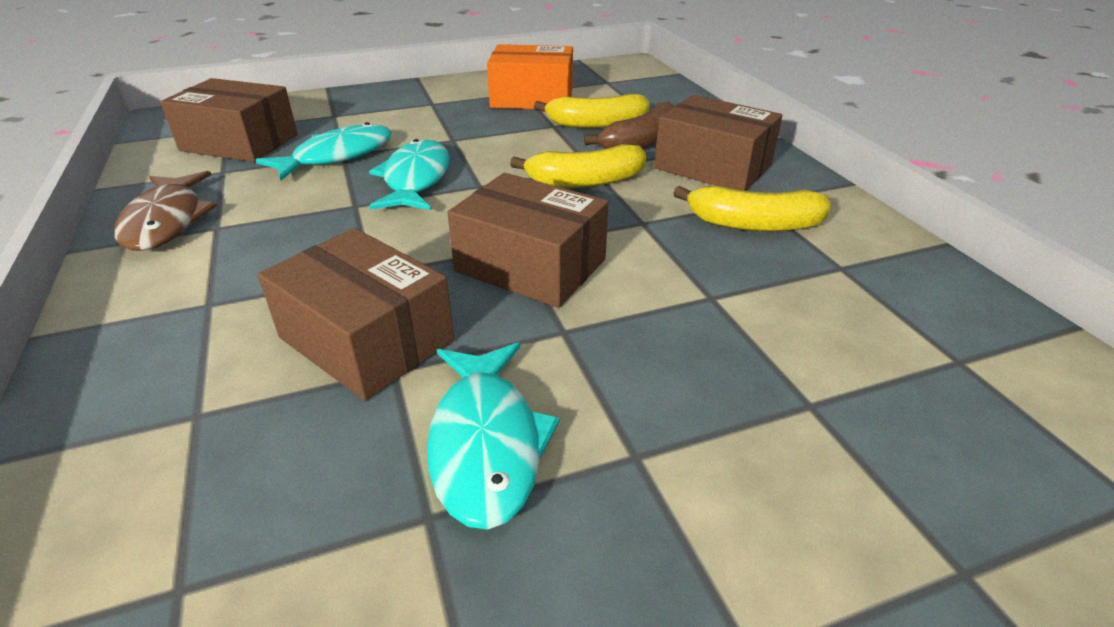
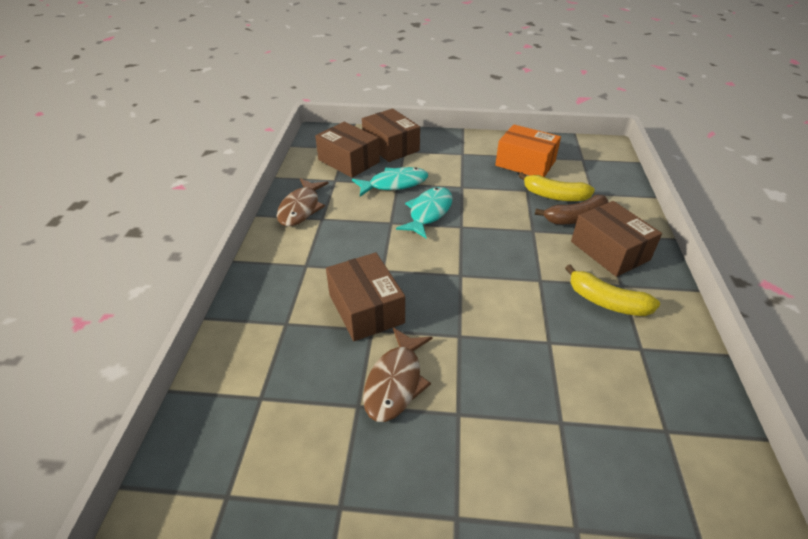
camera: 25 degrees right, 5 degrees up
(486, 443) = (395, 382): turquoise fish -> brown fish
(530, 265) = (462, 290): brown box -> brown box (390, 146)
(585, 181) = (523, 240): yellow banana -> none

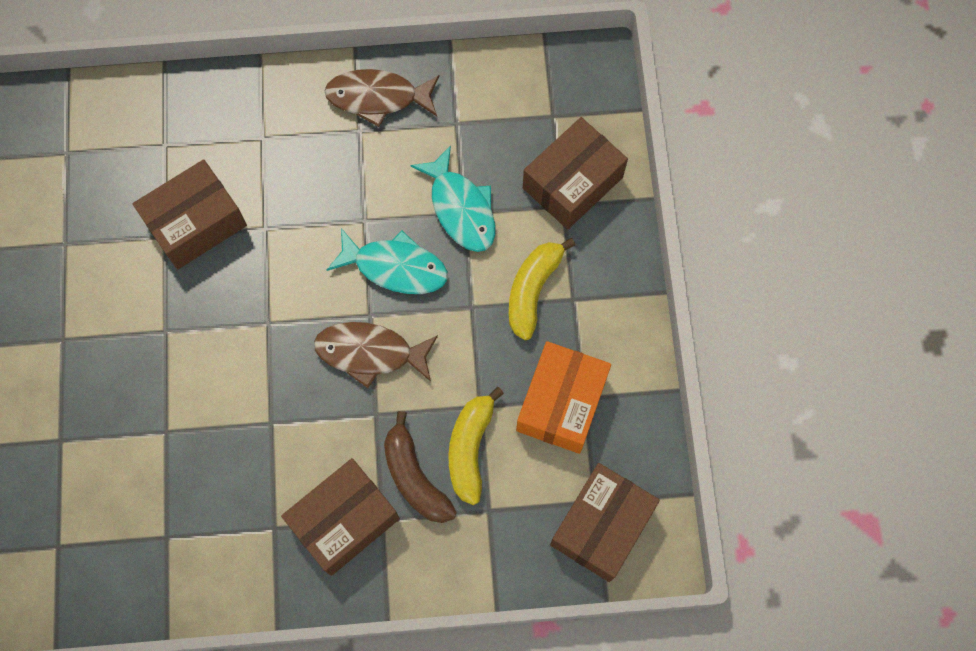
camera: 80 degrees right, 30 degrees up
(349, 161) = (514, 129): brown box -> brown box (602, 526)
(395, 382) = (95, 273): brown fish -> brown fish (370, 353)
(606, 301) = (240, 505): yellow banana -> yellow banana (533, 290)

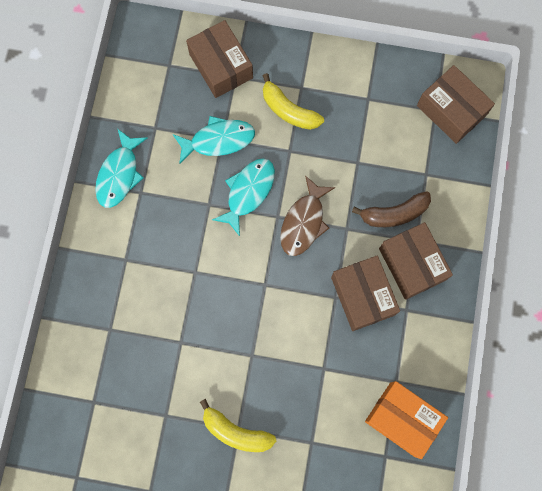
camera: 75 degrees left, 5 degrees up
(196, 223) = (177, 319): brown box -> brown box (362, 296)
(378, 98) = (119, 174): brown fish -> turquoise fish
(470, 448) = (383, 175): yellow banana -> yellow banana (235, 431)
(561, 403) = (368, 113): orange box -> orange box (402, 419)

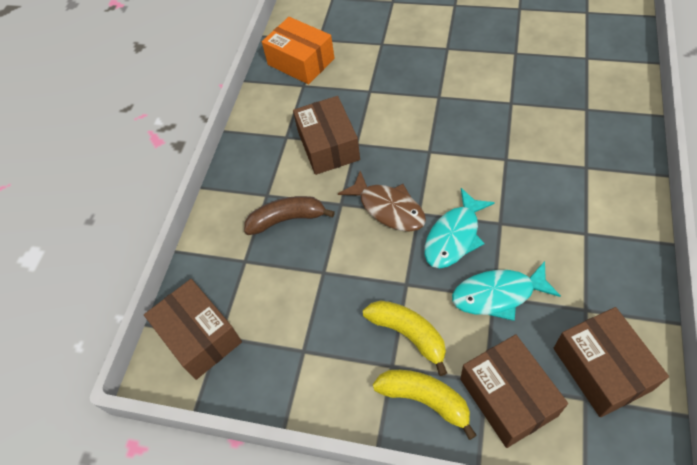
camera: 170 degrees left, 20 degrees down
(119, 174) = (618, 252): turquoise fish -> none
(235, 431) = (449, 46): yellow banana -> yellow banana (425, 399)
(304, 222) = (388, 208): brown fish -> brown fish turned 105 degrees clockwise
(411, 264) = (275, 174): brown box -> brown box (601, 369)

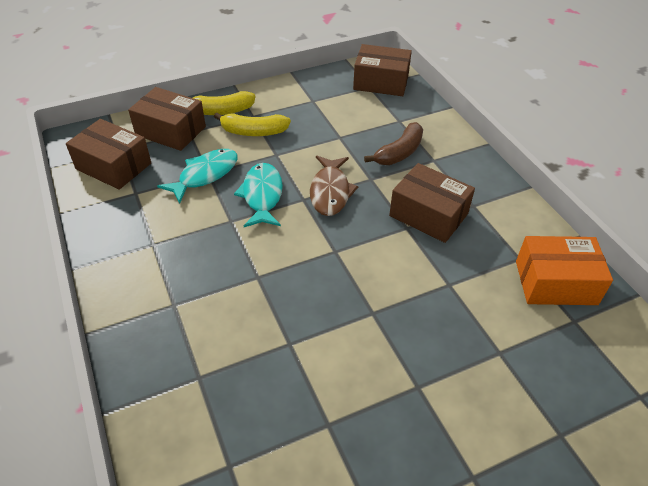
camera: 135 degrees right, 10 degrees down
(388, 208) = (330, 192): brown fish -> brown fish turned 90 degrees counterclockwise

